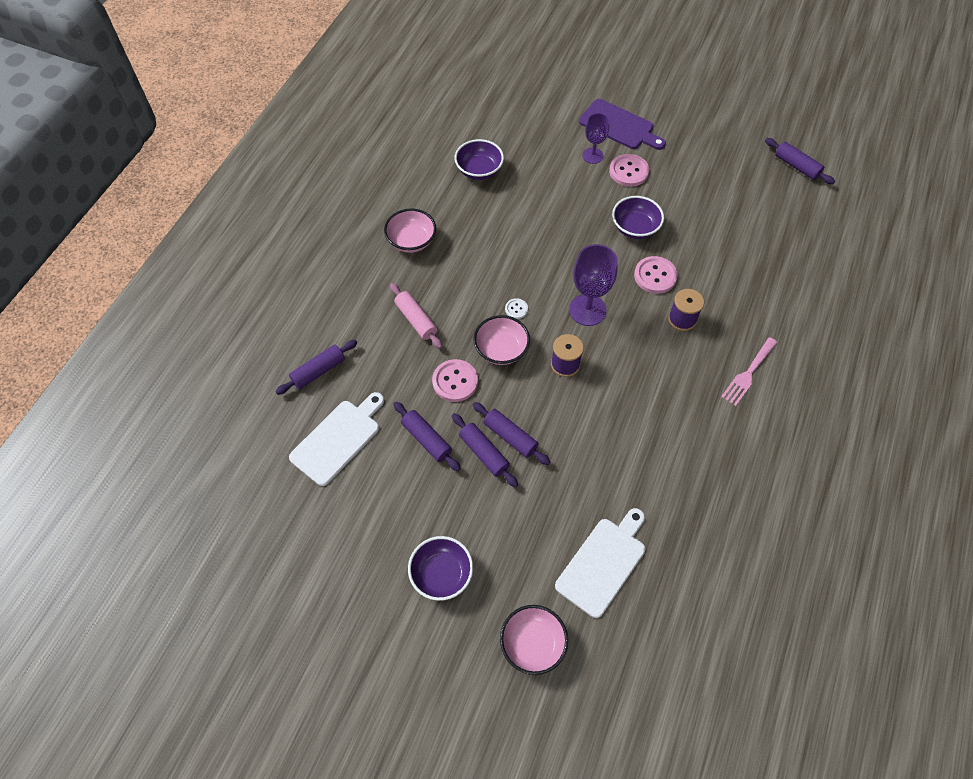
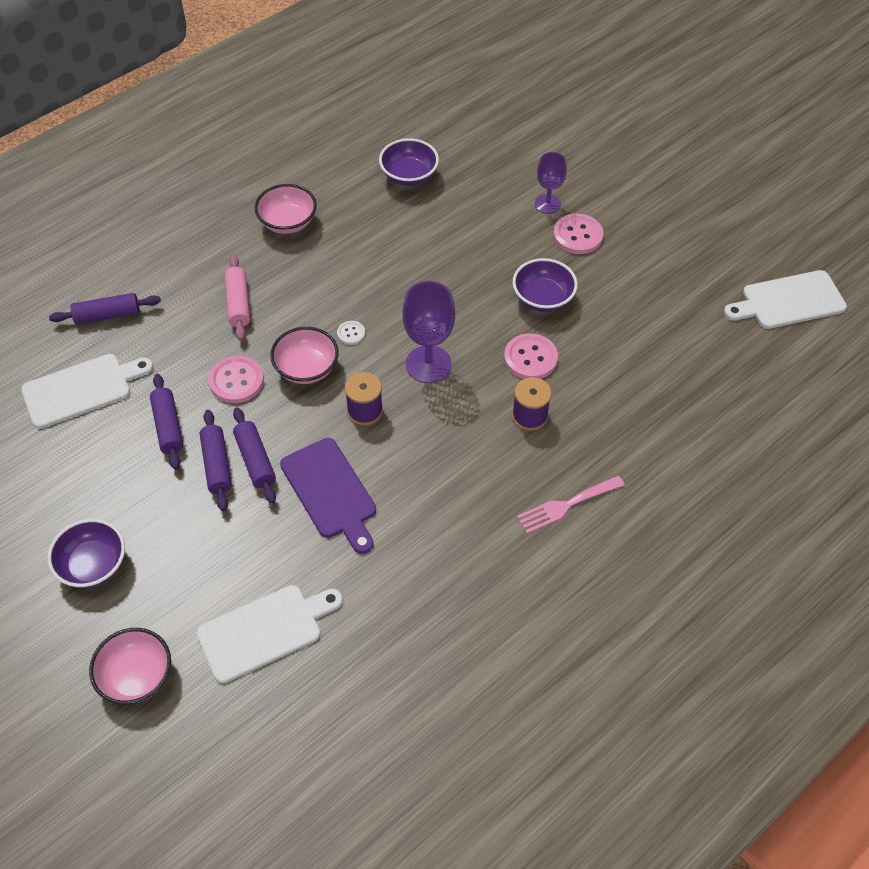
camera: 25 degrees right, 5 degrees down
(619, 126) = (600, 183): purple cutting board -> purple cutting board (330, 492)
(796, 166) = (788, 301): purple rolling pin -> white cutting board

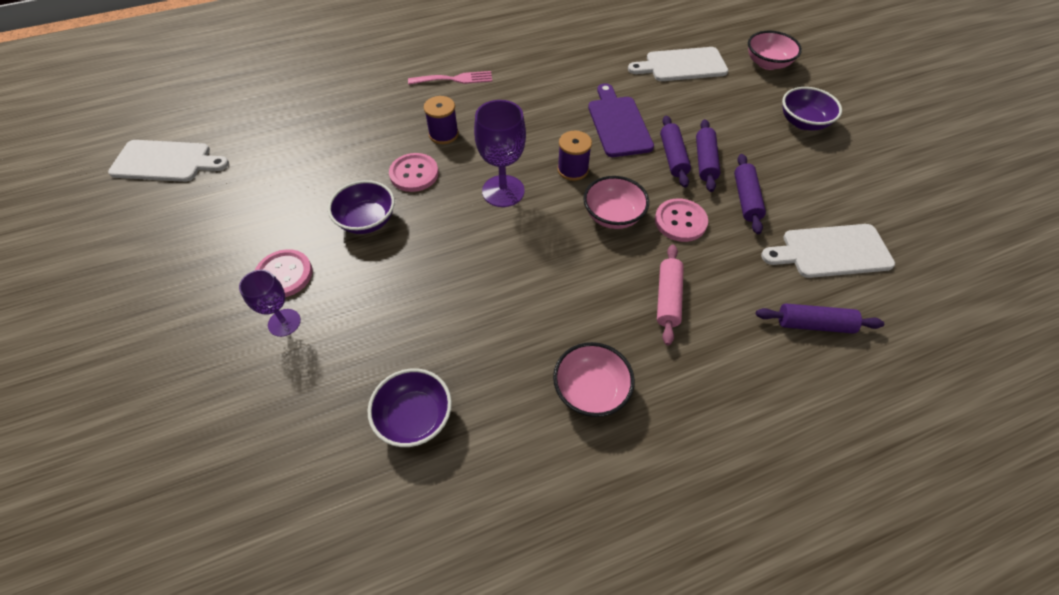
camera: 160 degrees left, 0 degrees up
(351, 333) = (561, 236): white button -> none

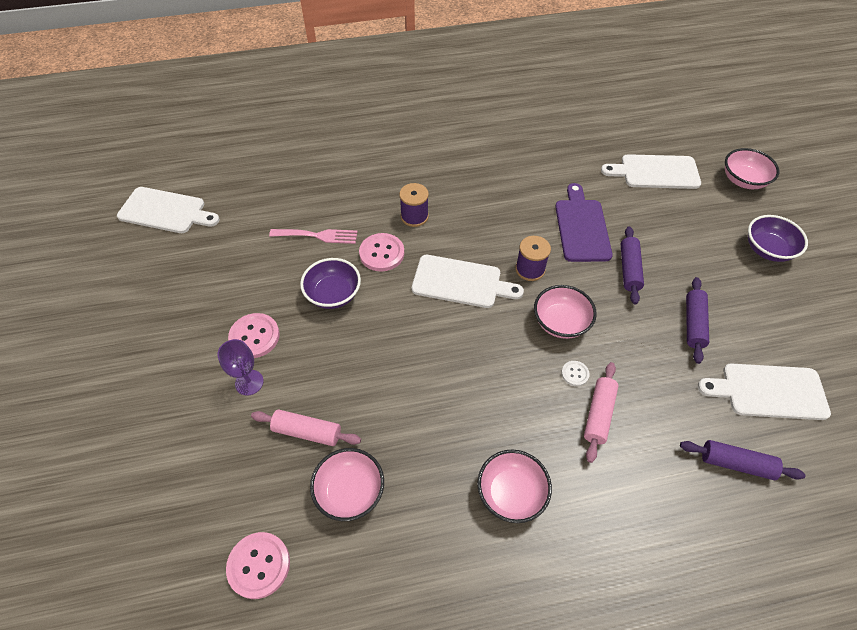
camera: 10 degrees right, 0 degrees up
(357, 363) = (307, 431): none -> pink rolling pin
(415, 417) = (350, 491): purple bowl -> pink bowl
(454, 79) = (433, 160): pink fork -> pink fork (318, 236)
(503, 191) = (461, 282): purple goblet -> white cutting board
(636, 263) = (575, 374): none -> white button
(680, 221) = (624, 338): pink button -> pink button (259, 565)
(705, 161) = (660, 278): purple rolling pin -> none

